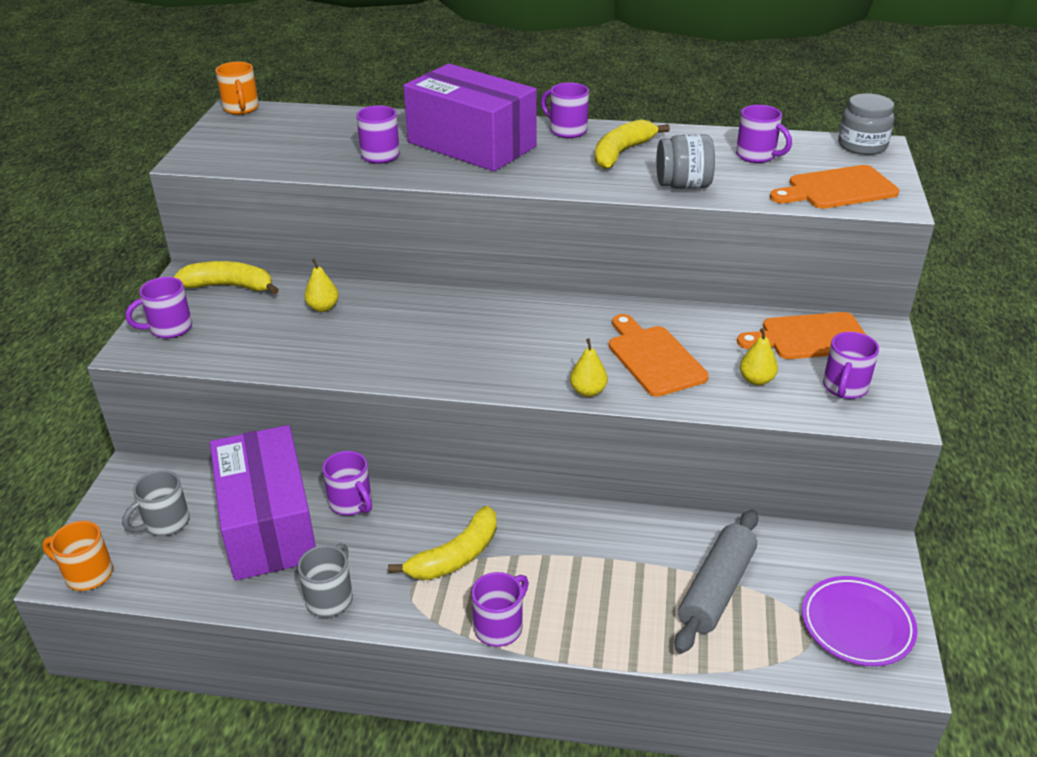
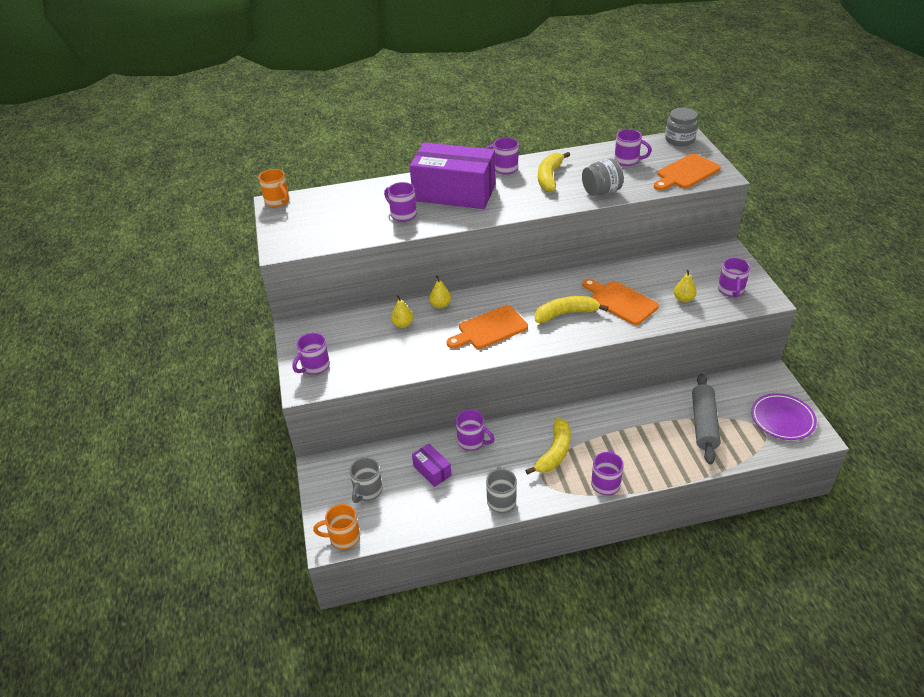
camera: 20 degrees left, 5 degrees up
(229, 286) = (329, 327): yellow banana -> yellow banana (566, 314)
(268, 525) = (432, 471): purple box -> purple box, size x0.42
(588, 391) = (599, 332): yellow pear -> yellow pear (440, 305)
(809, 337) = (694, 265): orange cutting board -> orange cutting board (489, 329)

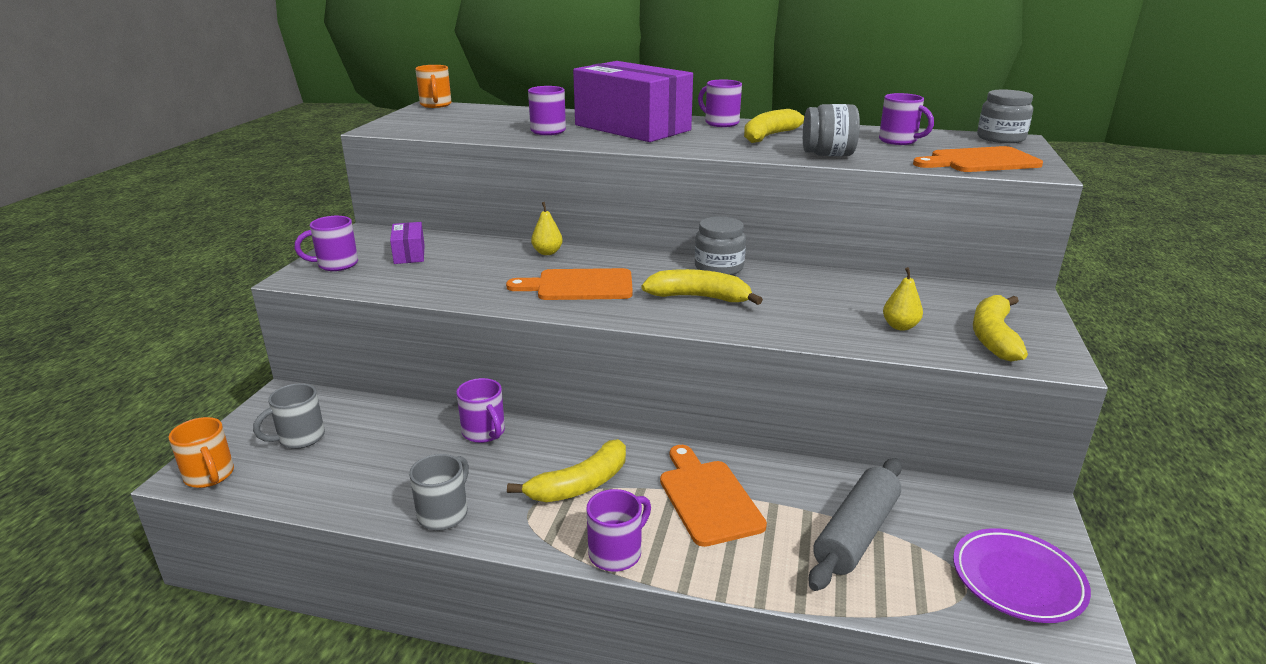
camera: 25 degrees right, 15 degrees down
(343, 537) = (210, 476): orange mug -> orange mug turned 150 degrees counterclockwise
(403, 324) = (481, 257): yellow pear -> none
(432, 471) = (398, 446): purple box -> purple box (409, 254)
(555, 283) = (719, 268): none -> grey jar
(620, 301) = (794, 305): orange cutting board -> orange cutting board (708, 498)
(731, 290) = (993, 337): purple mug -> yellow banana

